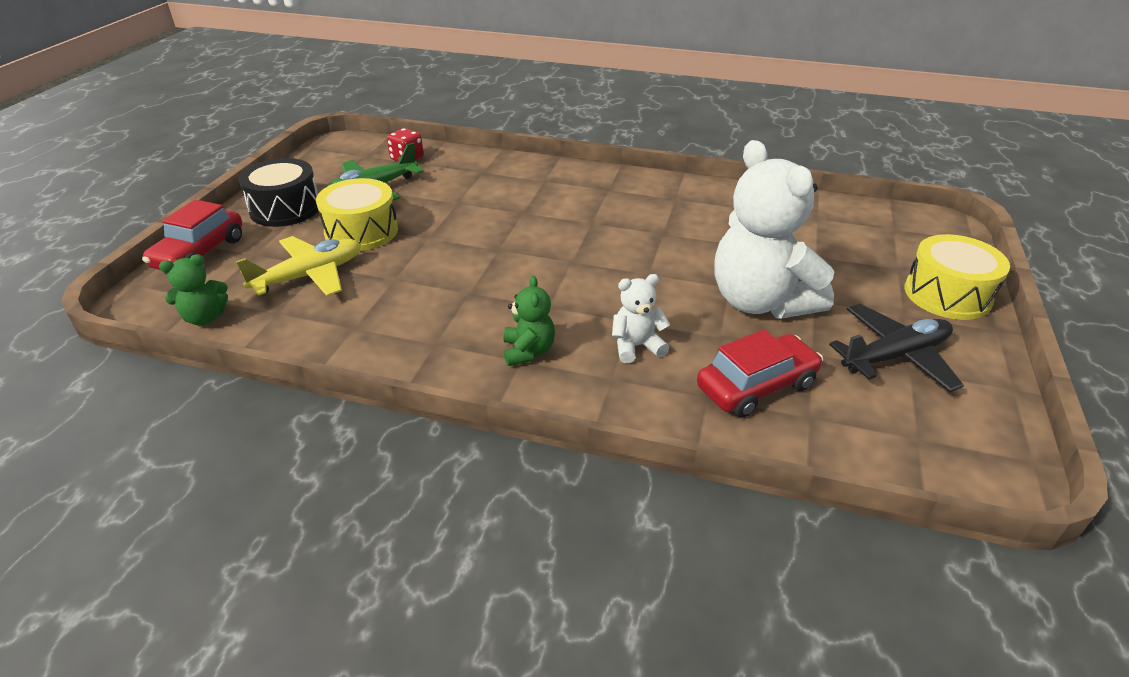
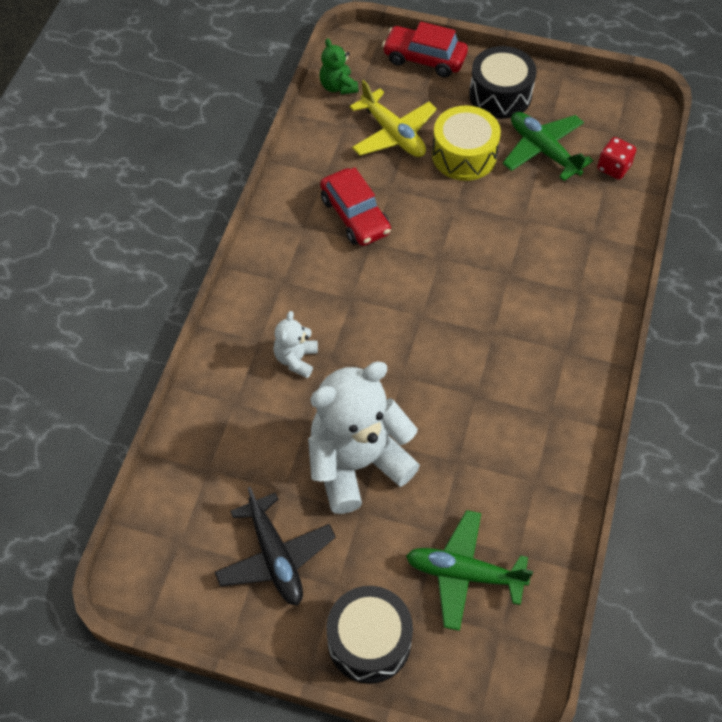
camera: 90 degrees right, 20 degrees up
(528, 351) = (292, 285): green teddy bear -> none
(636, 346) = (296, 359): white teddy bear -> white teddy bear turned 150 degrees counterclockwise
(756, 386) = (244, 439): red car -> red car (355, 216)
(850, 243) = (464, 573): none -> green plane
(947, 294) = (369, 641): yellow drum -> black drum

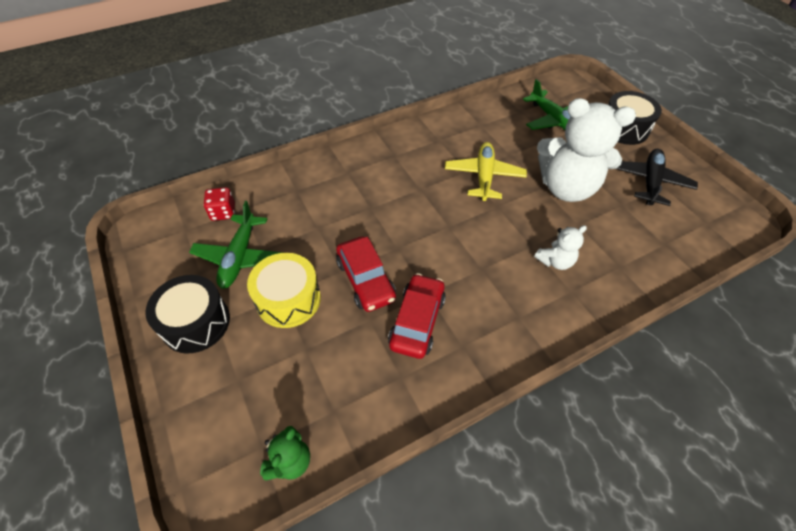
camera: 135 degrees left, 5 degrees down
(393, 134) = (309, 364): yellow plane -> yellow plane (484, 176)
(424, 59) = (189, 415): red car -> red car (366, 280)

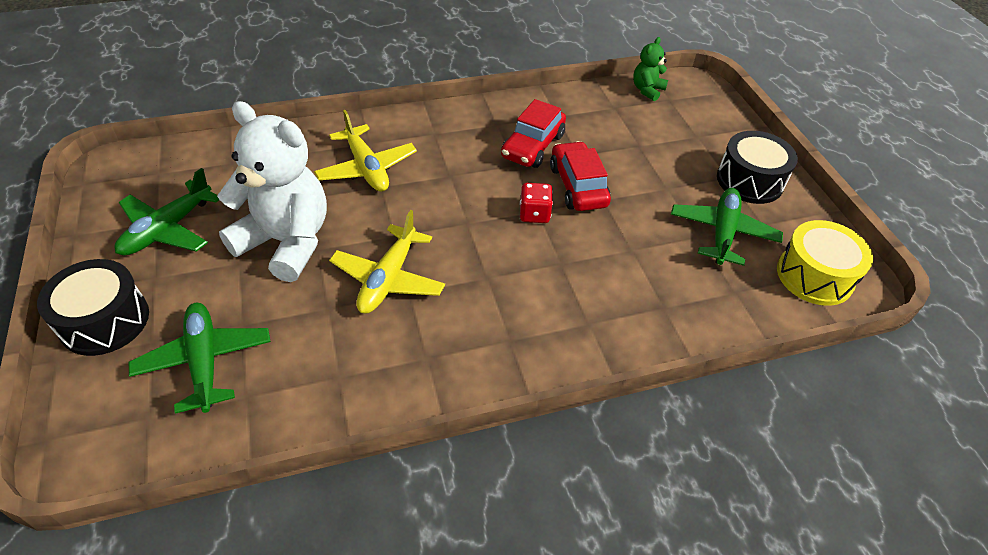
camera: 170 degrees left, 5 degrees down
(223, 212) = (760, 292): red dice -> red dice (534, 214)
(288, 299) = (660, 184): yellow drum -> yellow drum (814, 276)
(555, 261) = (366, 168): white teddy bear -> yellow plane
(650, 182) = (168, 229): black plane -> green plane

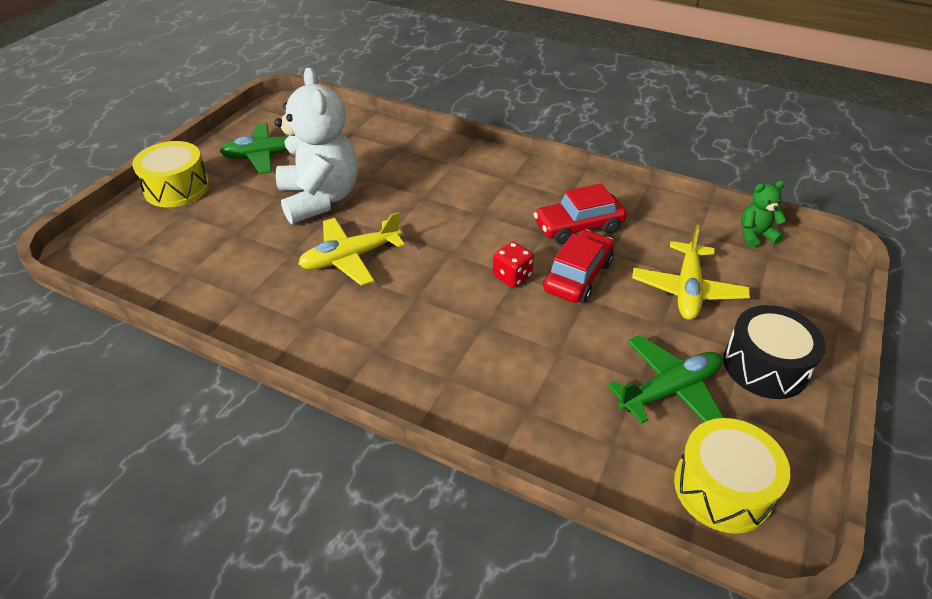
camera: 45 degrees right, 5 degrees down
(105, 321) = (177, 188): black drum -> yellow drum
(205, 361) = (192, 241): green plane -> none
(366, 168) = (429, 179): yellow plane -> yellow plane (687, 289)

